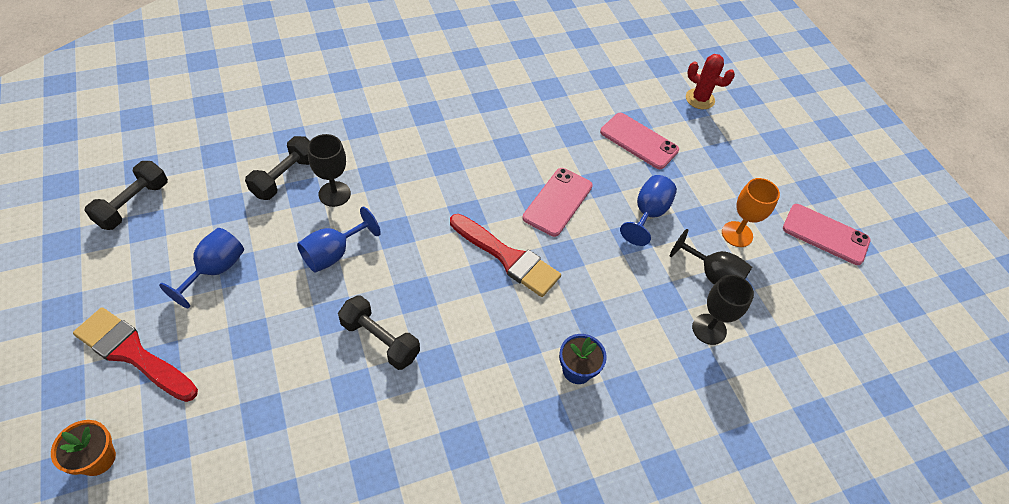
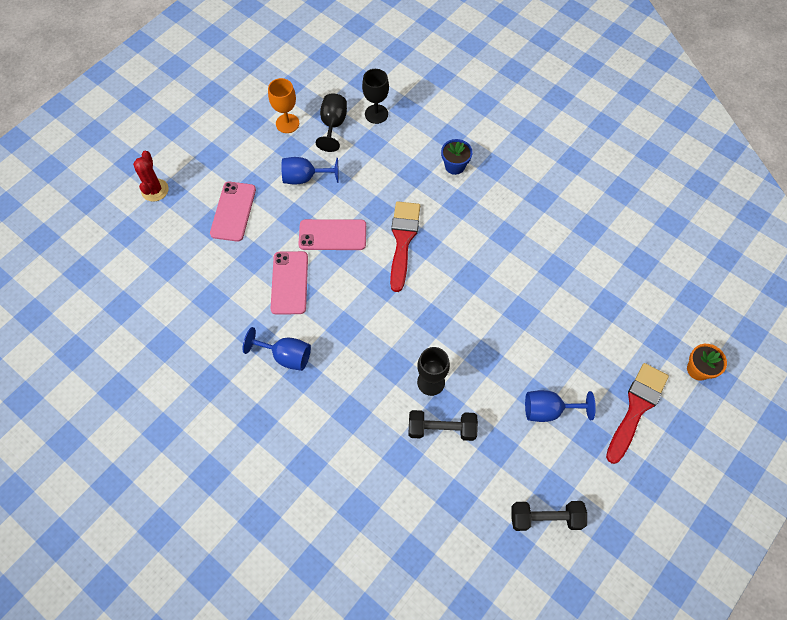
camera: 115 degrees left, 10 degrees up
(132, 353) = (636, 408): red brush -> red brush turned 150 degrees counterclockwise
(333, 254) = (479, 345): blue goblet -> blue goblet (286, 356)
(380, 340) = (516, 276): black dumbbell -> none
(825, 234) = (253, 78): pink phone -> pink phone (289, 283)

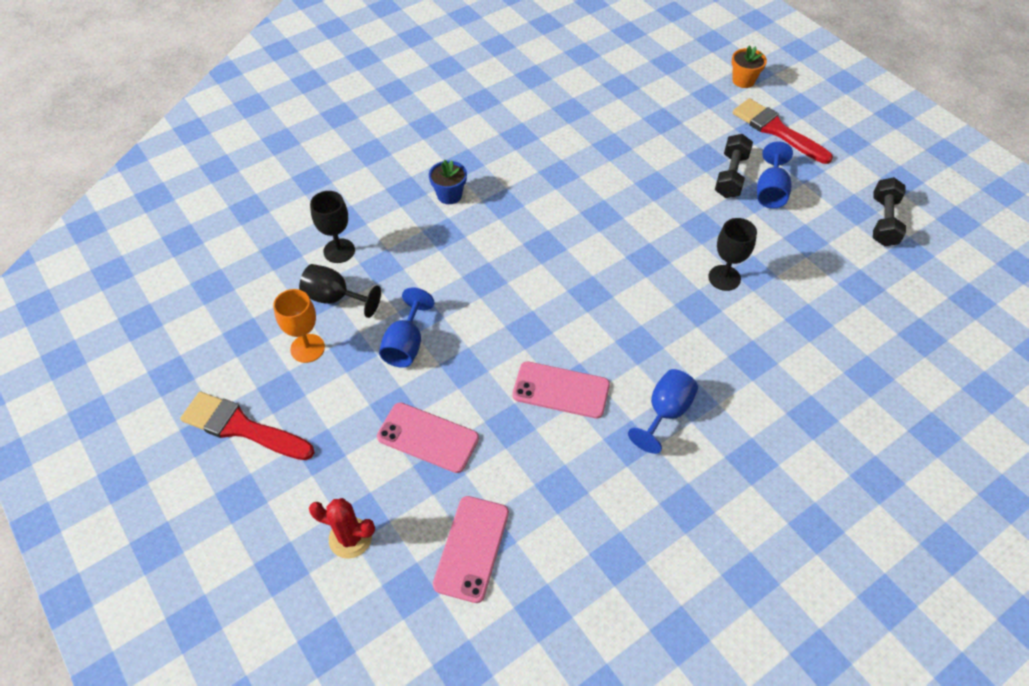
camera: 75 degrees left, 10 degrees down
(332, 235) = (504, 331): pink phone -> pink phone (471, 548)
(403, 240) = (535, 264): red brush -> red brush (241, 427)
(441, 429) = (781, 281): black dumbbell -> black dumbbell (731, 176)

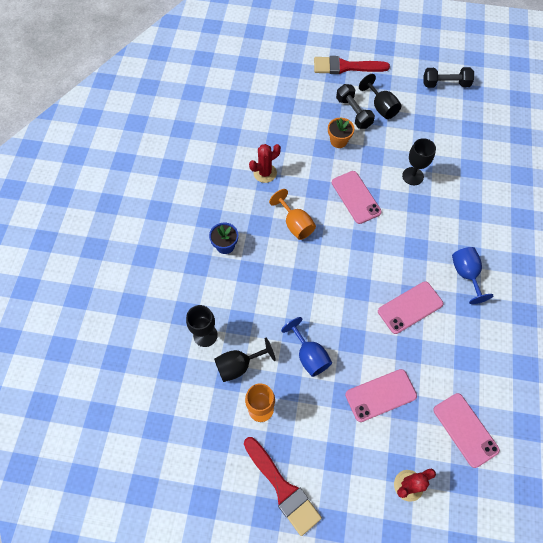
camera: 45 degrees left, 10 degrees up
(241, 427) = (283, 488): red brush -> red brush turned 105 degrees counterclockwise
(538, 227) = (295, 224): none -> orange goblet
(565, 164) = (265, 173): none -> red cactus
(633, 250) = (356, 197): none -> pink phone
(743, 80) = (297, 47): orange flower pot -> orange flower pot (338, 141)
(770, 191) = (381, 107): blue goblet -> black goblet
(883, 221) = (445, 84): black dumbbell -> black dumbbell turned 60 degrees counterclockwise

